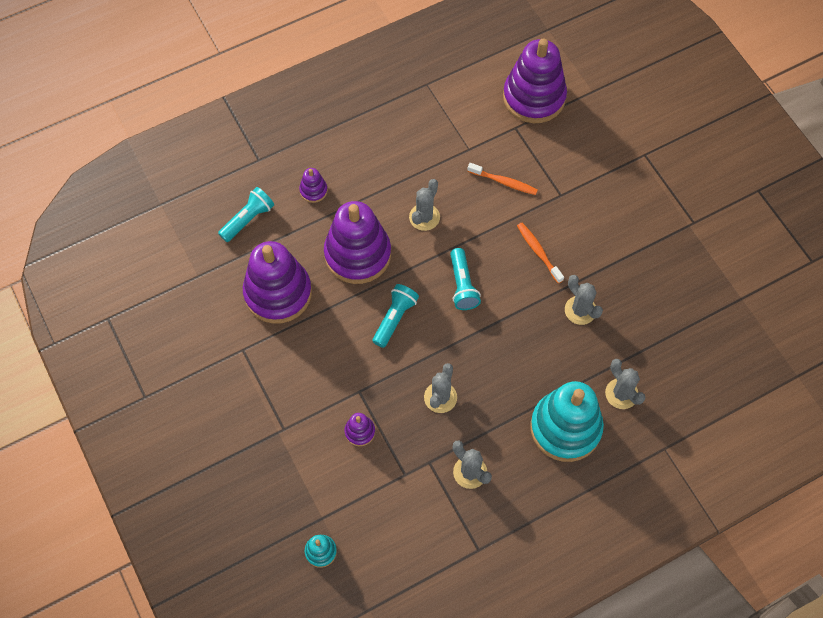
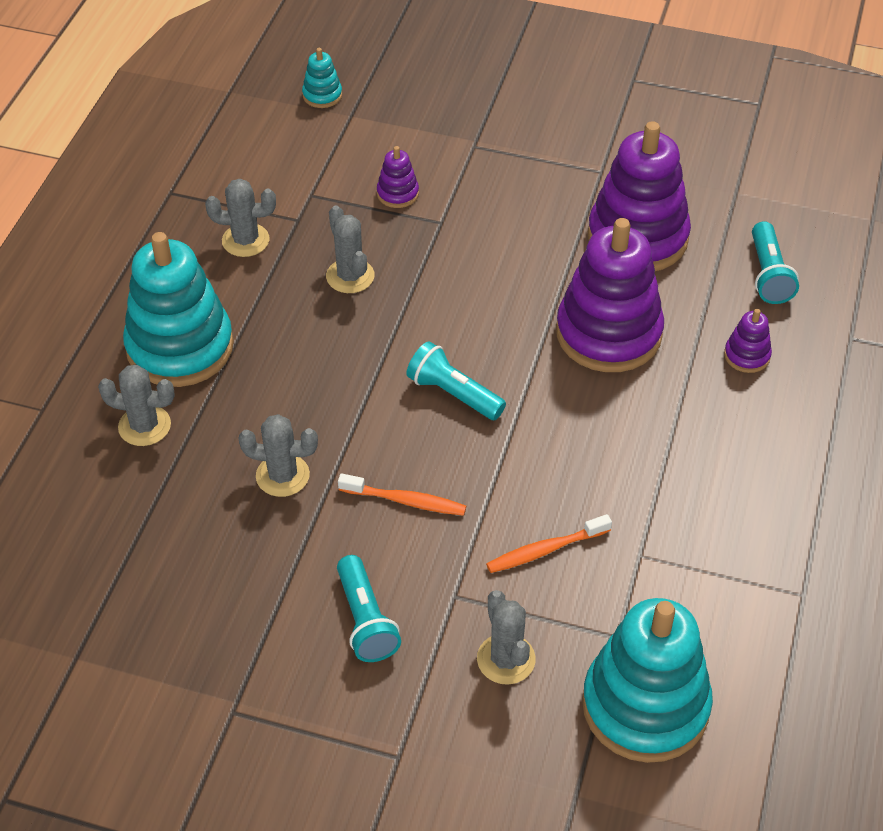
camera: 135 degrees right, 15 degrees down
(395, 318) = (487, 306): turquoise flashlight -> turquoise flashlight (365, 620)
(424, 217) = (588, 429): grey cactus -> grey cactus (506, 659)
(534, 97) = (645, 706): purple stacking toy -> turquoise stacking toy

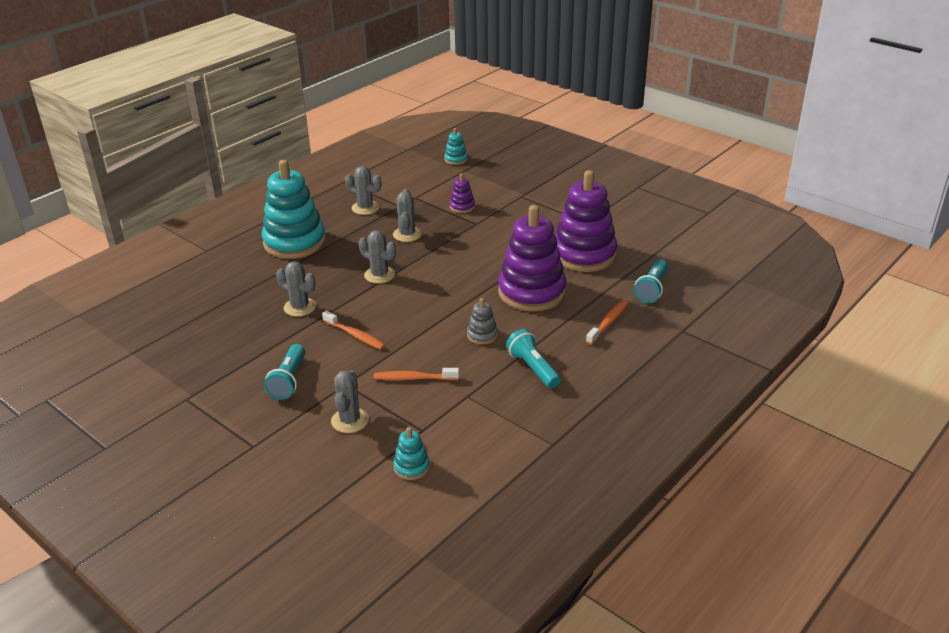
camera: 25 degrees right, 15 degrees down
(144, 426) = (249, 269): grey cactus -> grey cactus (379, 275)
(453, 394) = (420, 296): turquoise flashlight -> turquoise flashlight (533, 368)
(590, 437) = (482, 335): none -> grey stacking toy
(645, 706) = (411, 467): turquoise stacking toy -> turquoise stacking toy, size x0.43
(747, 356) = (608, 322): purple stacking toy -> orange toothbrush

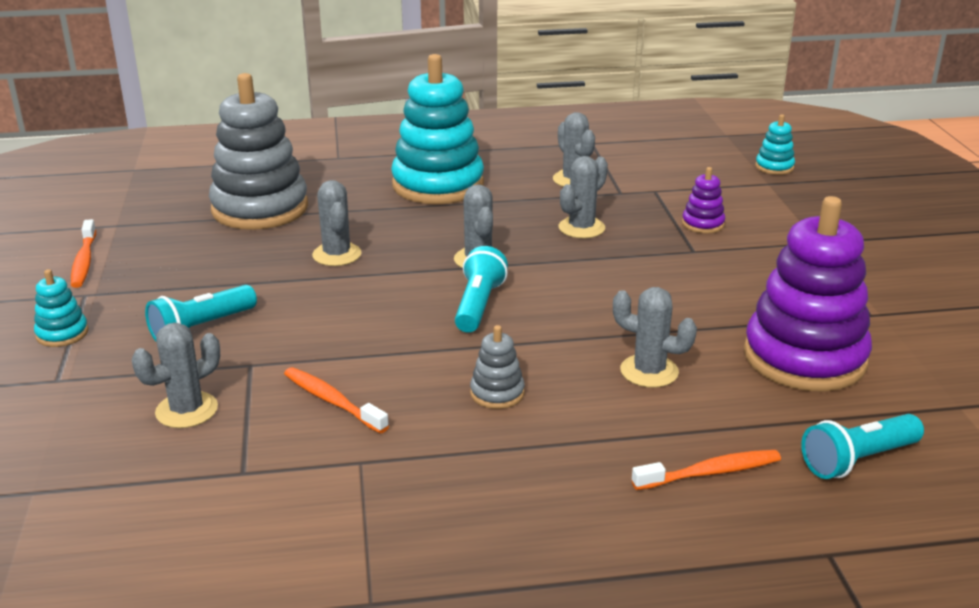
camera: 40 degrees right, 5 degrees down
(209, 302) = (260, 208): none -> grey stacking toy
(355, 335) = (346, 314): orange toothbrush -> orange toothbrush (84, 261)
(411, 467) = (158, 512): turquoise stacking toy -> turquoise stacking toy (62, 334)
(532, 292) = (649, 371): purple stacking toy -> grey cactus
(533, 368) = (501, 475): turquoise flashlight -> turquoise flashlight (478, 305)

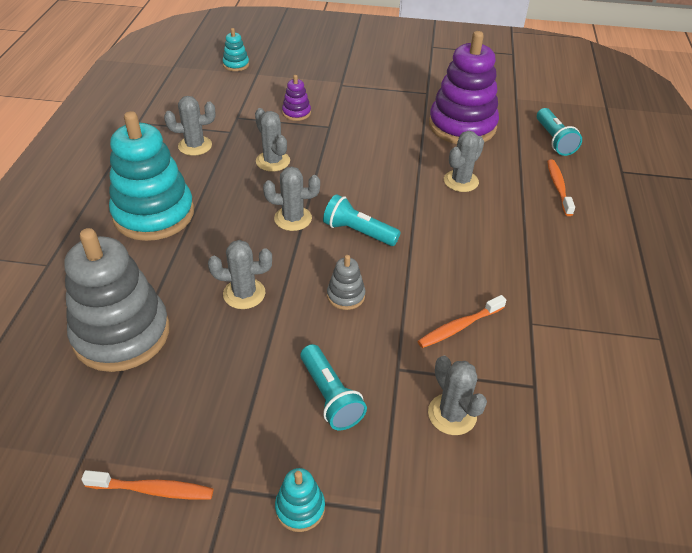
camera: 75 degrees left, 15 degrees up
(497, 393) = (468, 246): grey stacking toy -> grey stacking toy (346, 296)

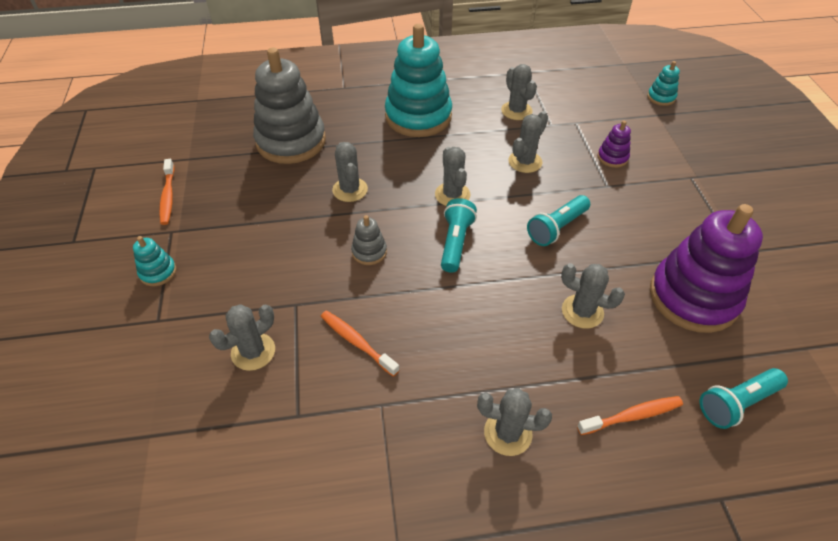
camera: 75 degrees right, 5 degrees up
(330, 396) = (257, 266): turquoise flashlight -> turquoise flashlight (556, 228)
(566, 252) = (508, 433): none -> grey cactus

